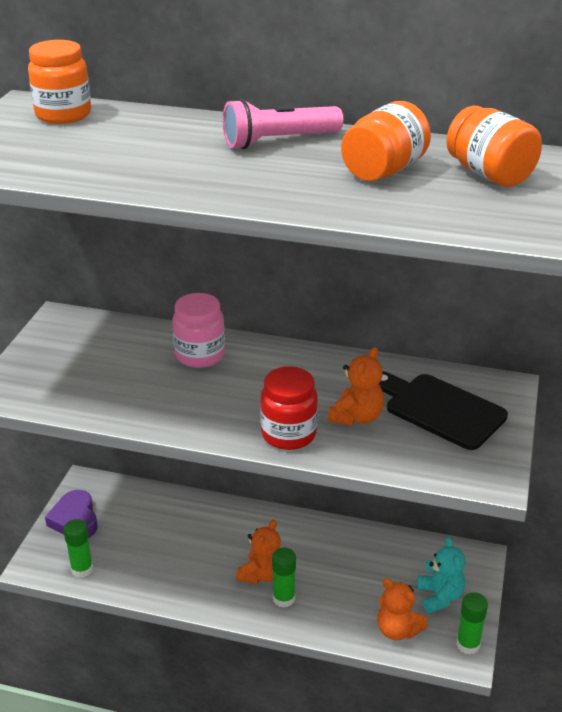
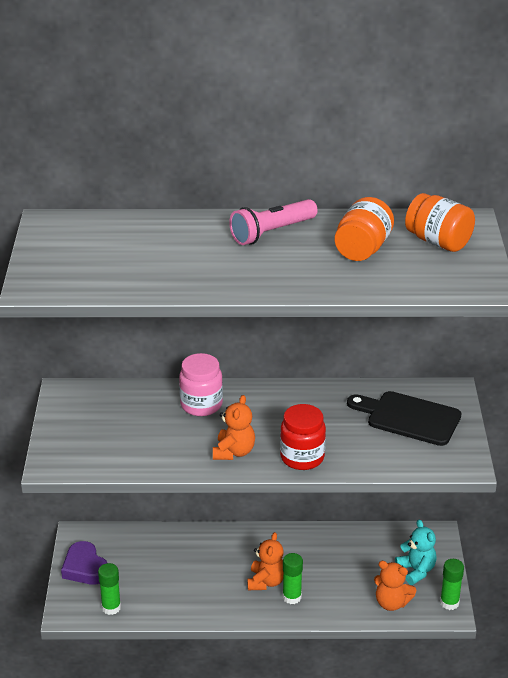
camera: 15 degrees left, 0 degrees up
(63, 115) = (87, 229): orange jar -> none
(356, 417) = (348, 435): orange teddy bear -> orange teddy bear (234, 452)

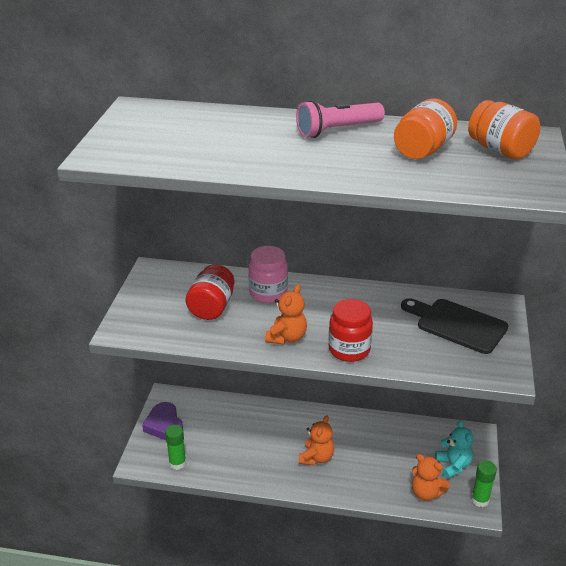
camera: 10 degrees right, 0 degrees up
(144, 428) = (211, 307): none -> red jar
(292, 597) = (336, 475): green glue stick -> none

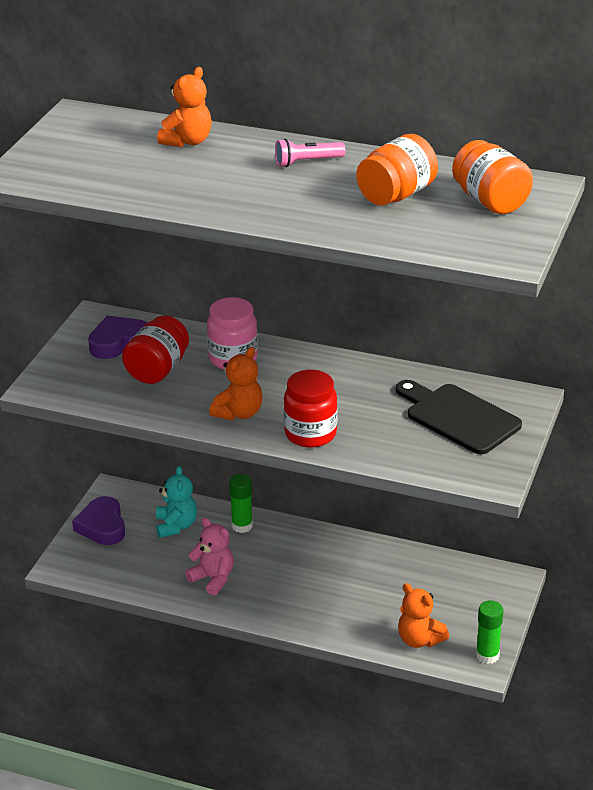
camera: 10 degrees right, 0 degrees up
(175, 288) = (119, 342): none -> purple heart
(177, 463) = (109, 572): green glue stick -> green glue stick (242, 526)
(258, 460) = (213, 579): none -> pink teddy bear
(316, 458) = (289, 584): orange teddy bear -> orange teddy bear (187, 141)
(337, 130) = (307, 162): pink flashlight -> pink flashlight, size x0.64
(453, 465) = (467, 612): turquoise teddy bear -> turquoise teddy bear (176, 526)

